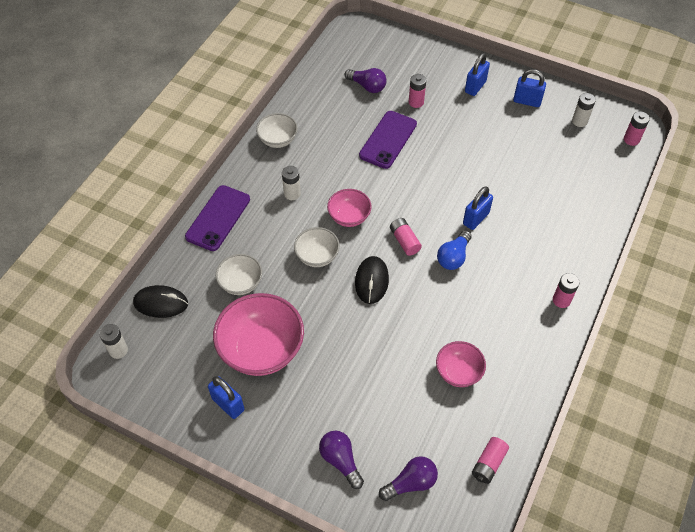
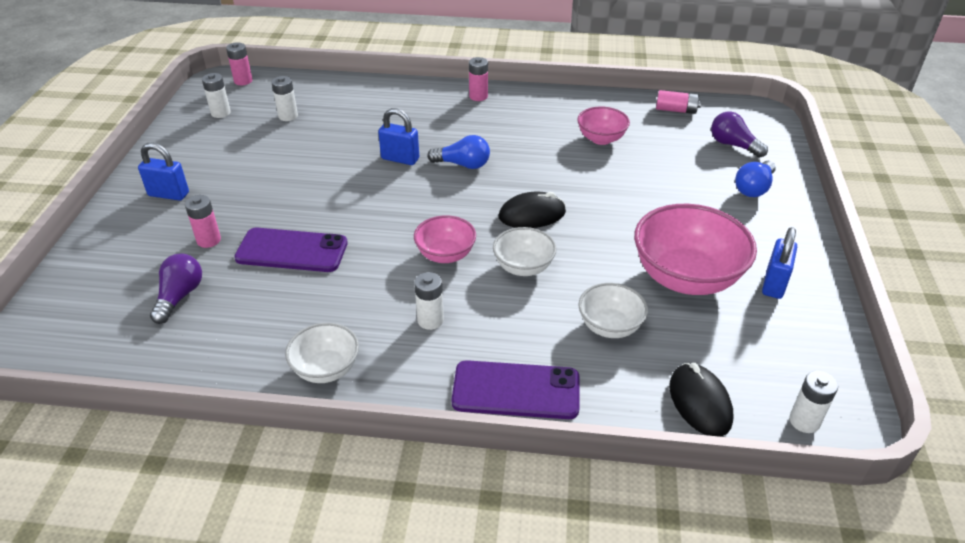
camera: 110 degrees left, 15 degrees down
(340, 461) = (754, 188): purple light bulb -> blue light bulb
(404, 241) = (459, 202): pink battery -> none
(527, 101) = (192, 151): blue padlock -> none
(563, 160) = (288, 116): none -> white battery

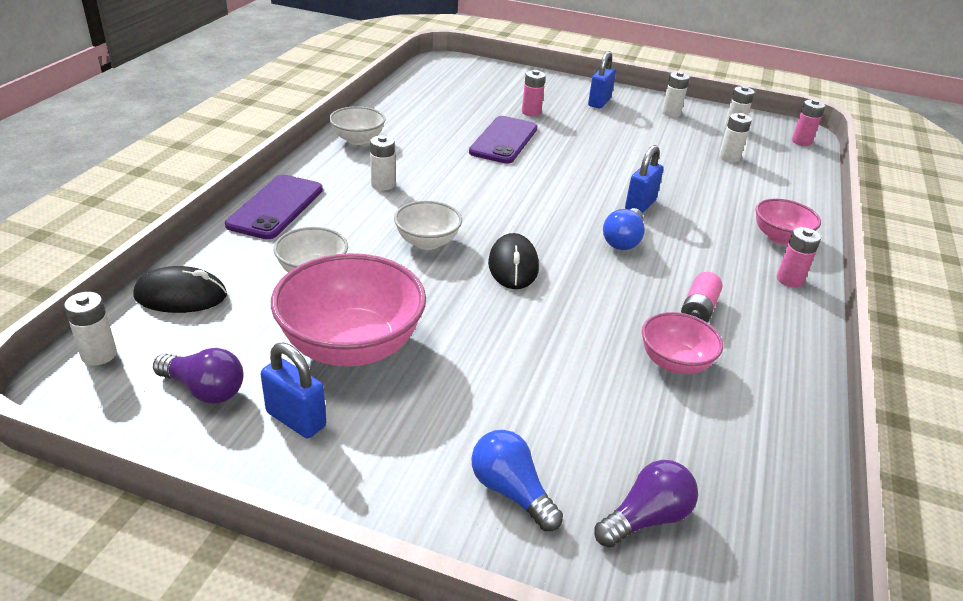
camera: 100 degrees right, 5 degrees down
(179, 296) = (467, 100): purple light bulb -> purple light bulb (204, 389)
(190, 147) = (671, 113): none -> white battery
(445, 255) = (466, 205): pink bowl -> pink bowl (780, 237)
(676, 110) = (770, 481): pink battery -> pink battery (698, 309)

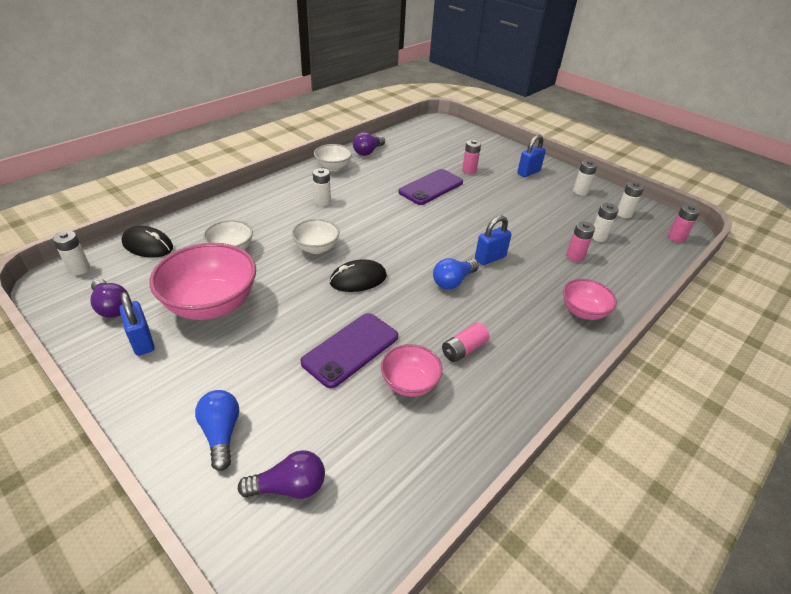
camera: 25 degrees right, 5 degrees up
(276, 207) = (246, 202): purple phone -> purple phone (350, 349)
(386, 112) = (368, 152): none -> purple light bulb
(513, 266) = (358, 279): black mouse -> black mouse turned 45 degrees clockwise
(789, 280) = (560, 348): pink battery -> pink battery (575, 256)

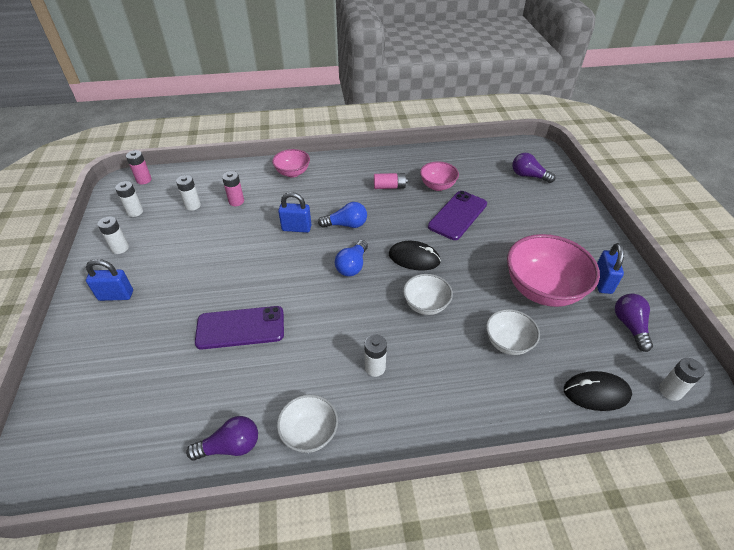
camera: 140 degrees left, 5 degrees up
(148, 245) = (596, 393): black mouse -> black mouse turned 60 degrees counterclockwise
(221, 433) = (556, 208): blue light bulb -> blue light bulb (352, 266)
(350, 349) = (457, 215): purple phone -> purple phone turned 45 degrees counterclockwise
(469, 170) = (166, 332): pink battery -> none

